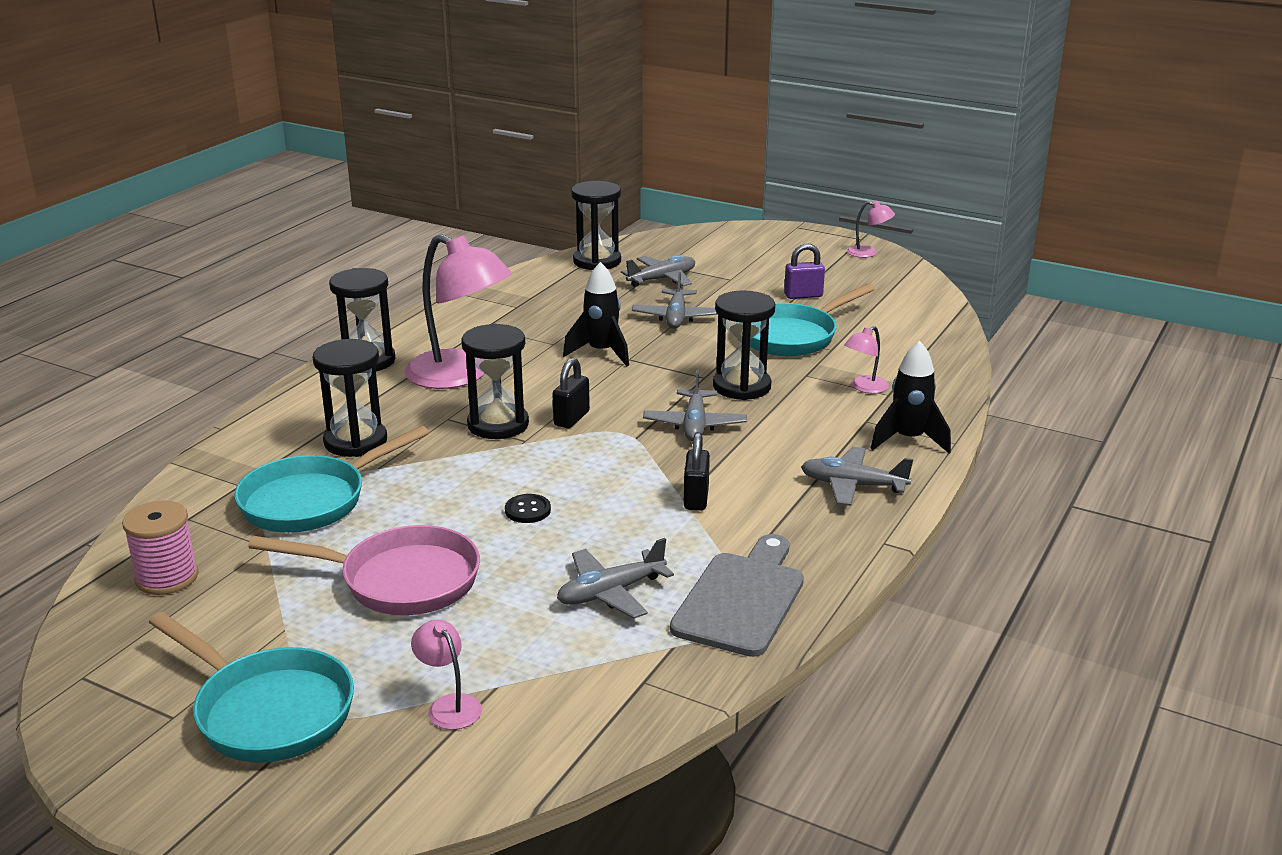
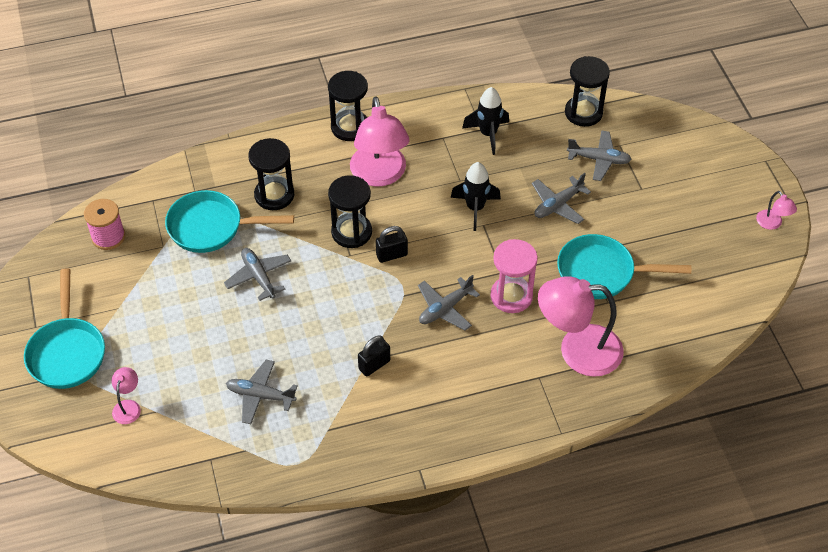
camera: 45 degrees right, 25 degrees up
(400, 580) = (189, 314): pink pan -> none
(527, 510) = (291, 310): black button -> none
(741, 386) = (511, 296): black hourglass -> pink hourglass
(741, 599) = (308, 448): grey cutting board -> none
(803, 295) = (663, 238): purple padlock -> none
(853, 485) = (460, 419): grey plane -> grey plane (259, 277)
(864, 388) = (577, 350): pink lamp -> pink lamp, size x2.27
(908, 440) = (539, 410): black rocket -> black rocket (488, 134)

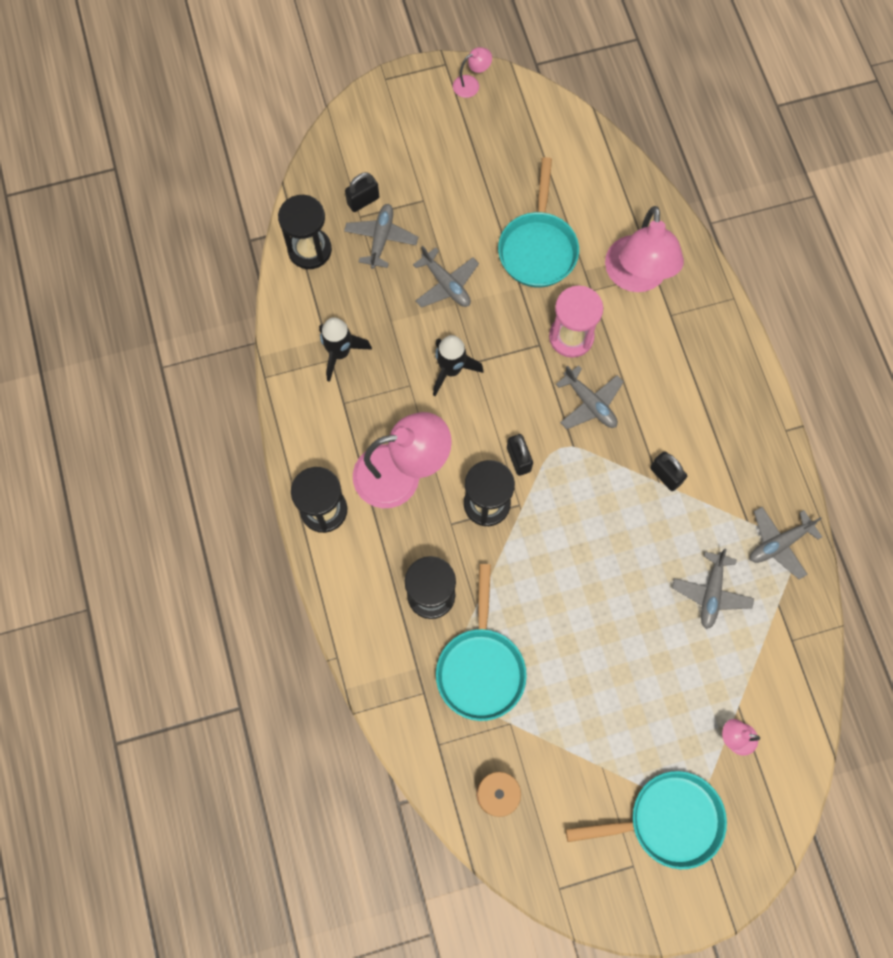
camera: 90 degrees left, 20 degrees up
(259, 277) = (553, 605): grey plane -> grey plane (779, 543)
(635, 147) = (363, 201): none -> black padlock

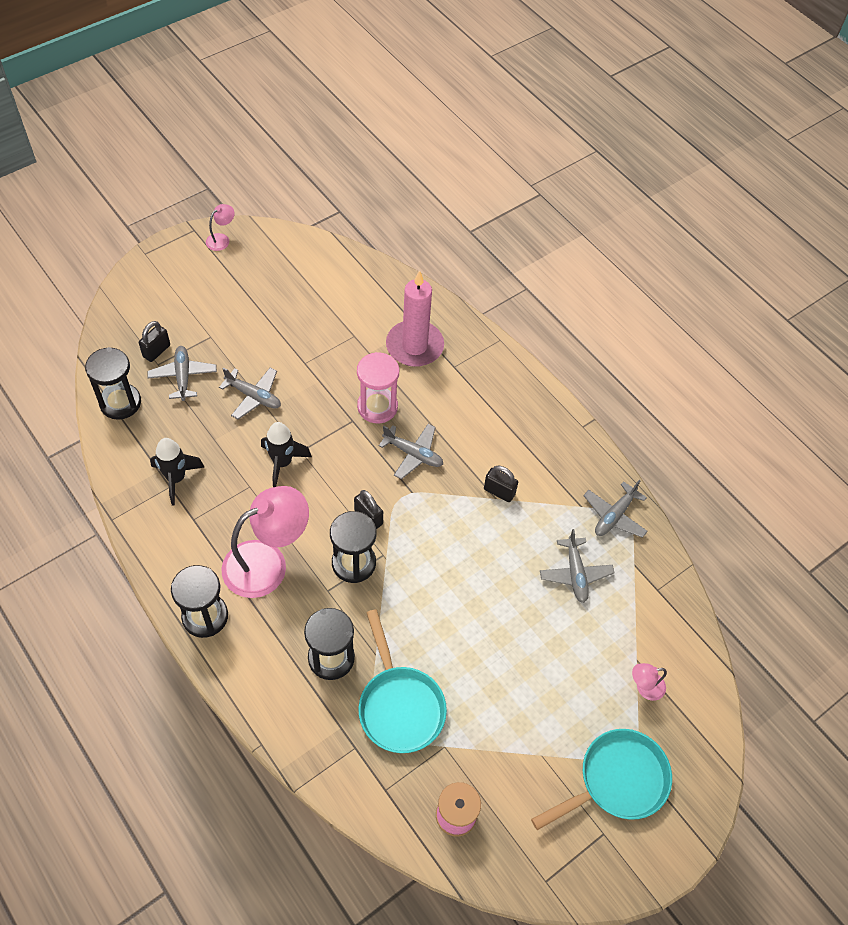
camera: 25 degrees left, 15 degrees down
(538, 248) = (323, 346): turquoise pan -> none
(636, 277) = (414, 346): pink lamp -> pink candle

